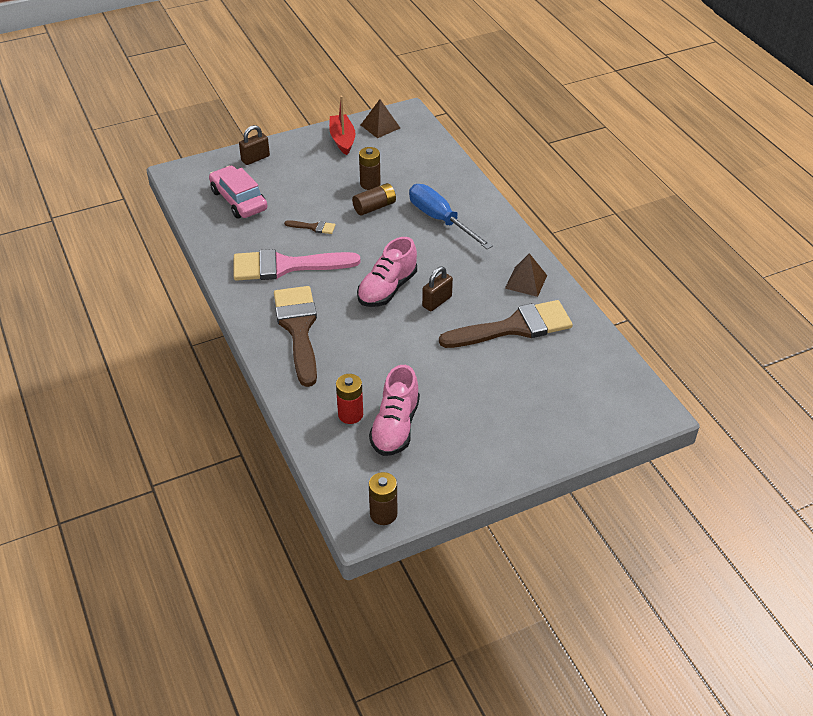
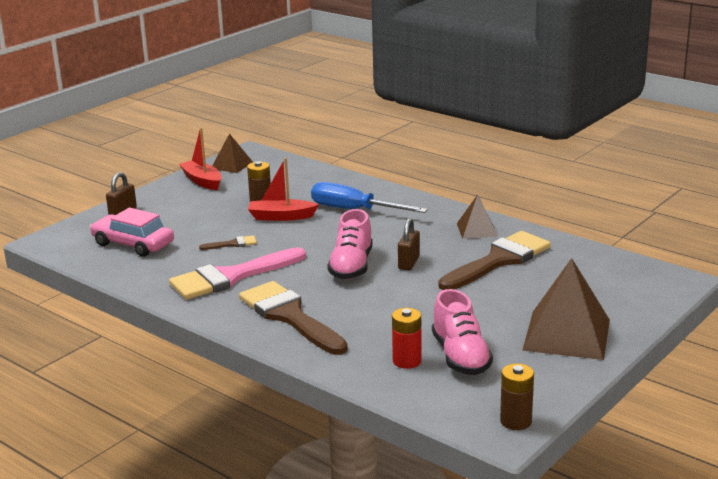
camera: 25 degrees left, 20 degrees down
(374, 207) = (281, 217): brown battery -> red boat
(500, 437) = (566, 334): none -> brown pyramid

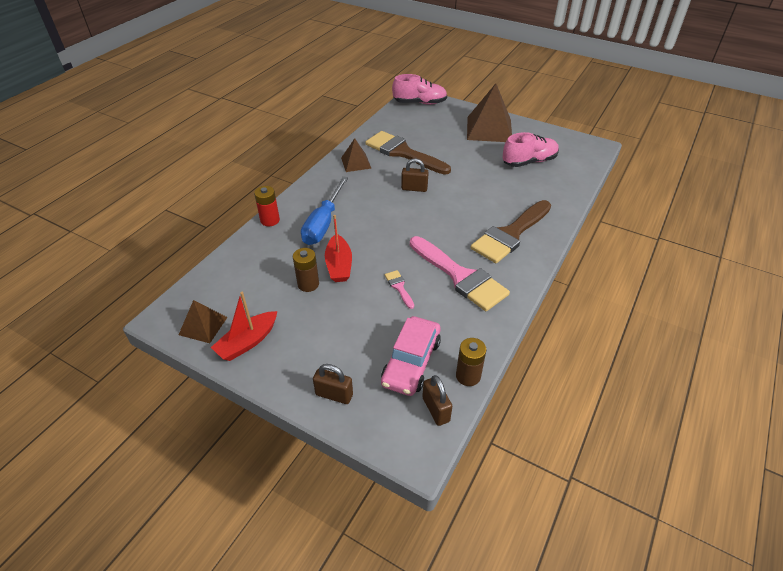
camera: 100 degrees left, 20 degrees up
(76, 251) = (436, 409): none -> brown padlock
(232, 244) = (399, 287): brown brush -> pink brush
(351, 266) = (426, 214): pink shoe -> pink shoe (419, 103)
(407, 361) = (543, 180): red battery -> red battery (270, 220)
(516, 421) = (582, 143): brown battery -> brown battery (468, 376)

